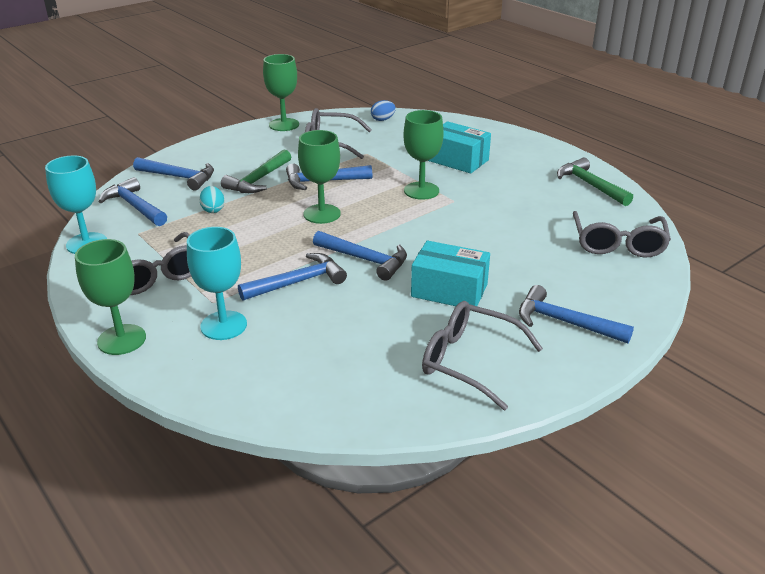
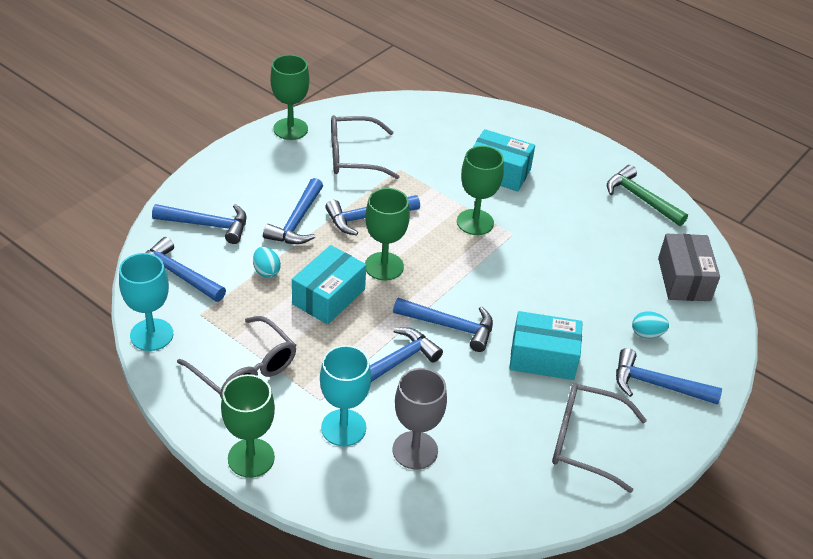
camera: 15 degrees left, 10 degrees up
(258, 180) = (297, 221): green hammer -> blue hammer
(260, 230) = (328, 296): none -> turquoise box
(286, 350) = (415, 450): none -> grey goblet
(383, 119) = (398, 112): blue egg -> none
(566, 281) = (647, 334): none -> turquoise egg
(618, 244) = (683, 279): grey glasses -> grey box

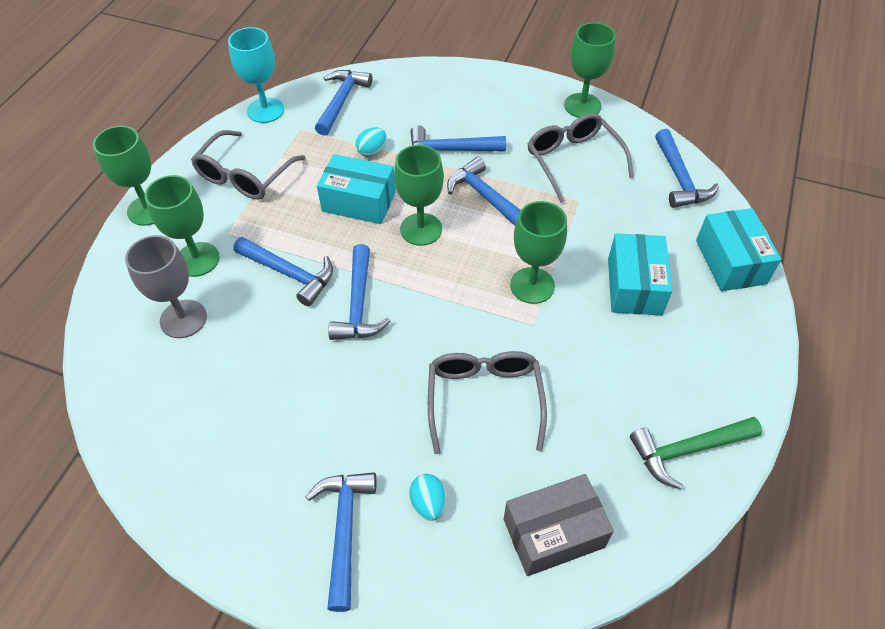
camera: 75 degrees right, 10 degrees up
(207, 225) = (412, 97): blue hammer -> blue hammer (679, 178)
(343, 428) = (197, 259): turquoise goblet -> green goblet
(543, 358) = (345, 398): turquoise box -> turquoise box (730, 262)
(585, 441) = (232, 467): grey glasses -> grey glasses (484, 399)
(641, 199) = (688, 450): green hammer -> green hammer turned 135 degrees counterclockwise

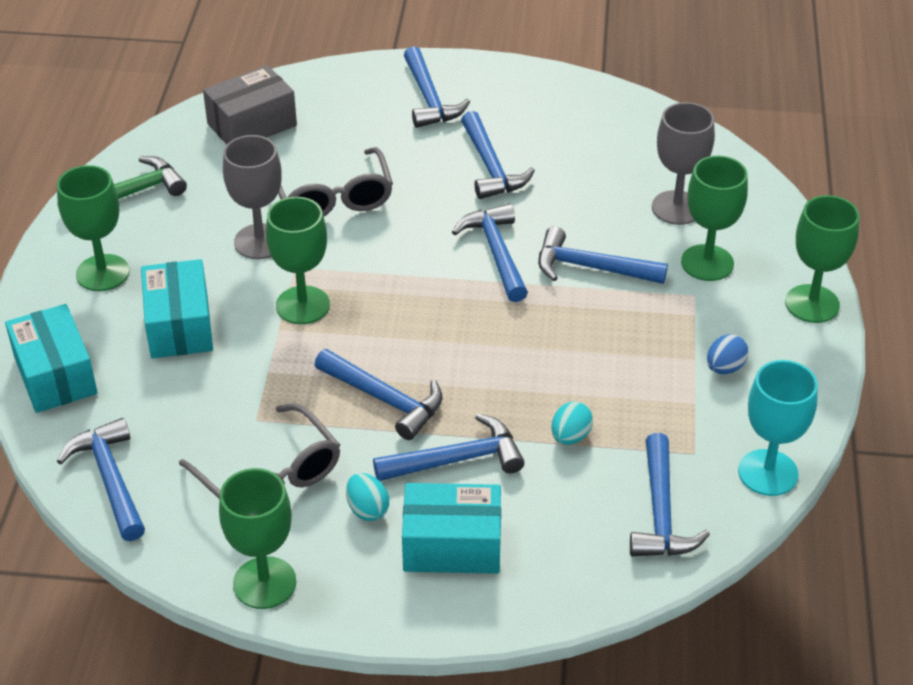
camera: 165 degrees right, 10 degrees down
(244, 176) = (724, 368): grey glasses -> blue egg
(321, 407) = (490, 166): none -> blue hammer
(359, 201) = (553, 362): turquoise box -> turquoise box (452, 545)
(421, 229) = (457, 343): green goblet -> green goblet (102, 273)
(428, 503) = (364, 124): turquoise egg -> turquoise egg (367, 509)
(561, 360) = (260, 241): none -> grey goblet

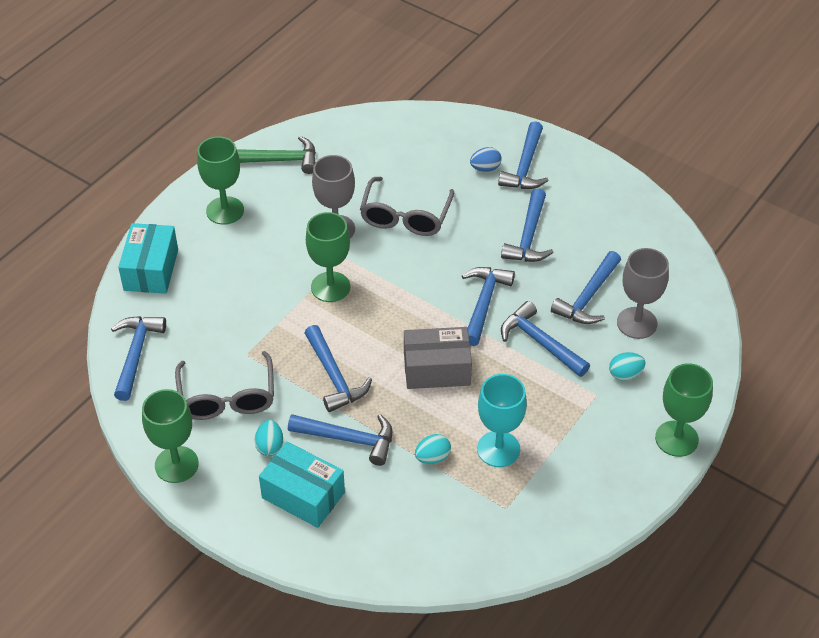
camera: 30 degrees right, 5 degrees up
(179, 326) = (245, 268): turquoise box -> none
(252, 125) = (391, 139): grey box -> grey box (437, 369)
(661, 512) = (451, 538): blue hammer -> blue hammer (588, 297)
(707, 263) = (625, 374): green goblet -> turquoise egg
(724, 368) = (575, 457): blue egg -> blue egg (485, 168)
(768, 473) = (544, 546): turquoise goblet -> turquoise goblet (498, 449)

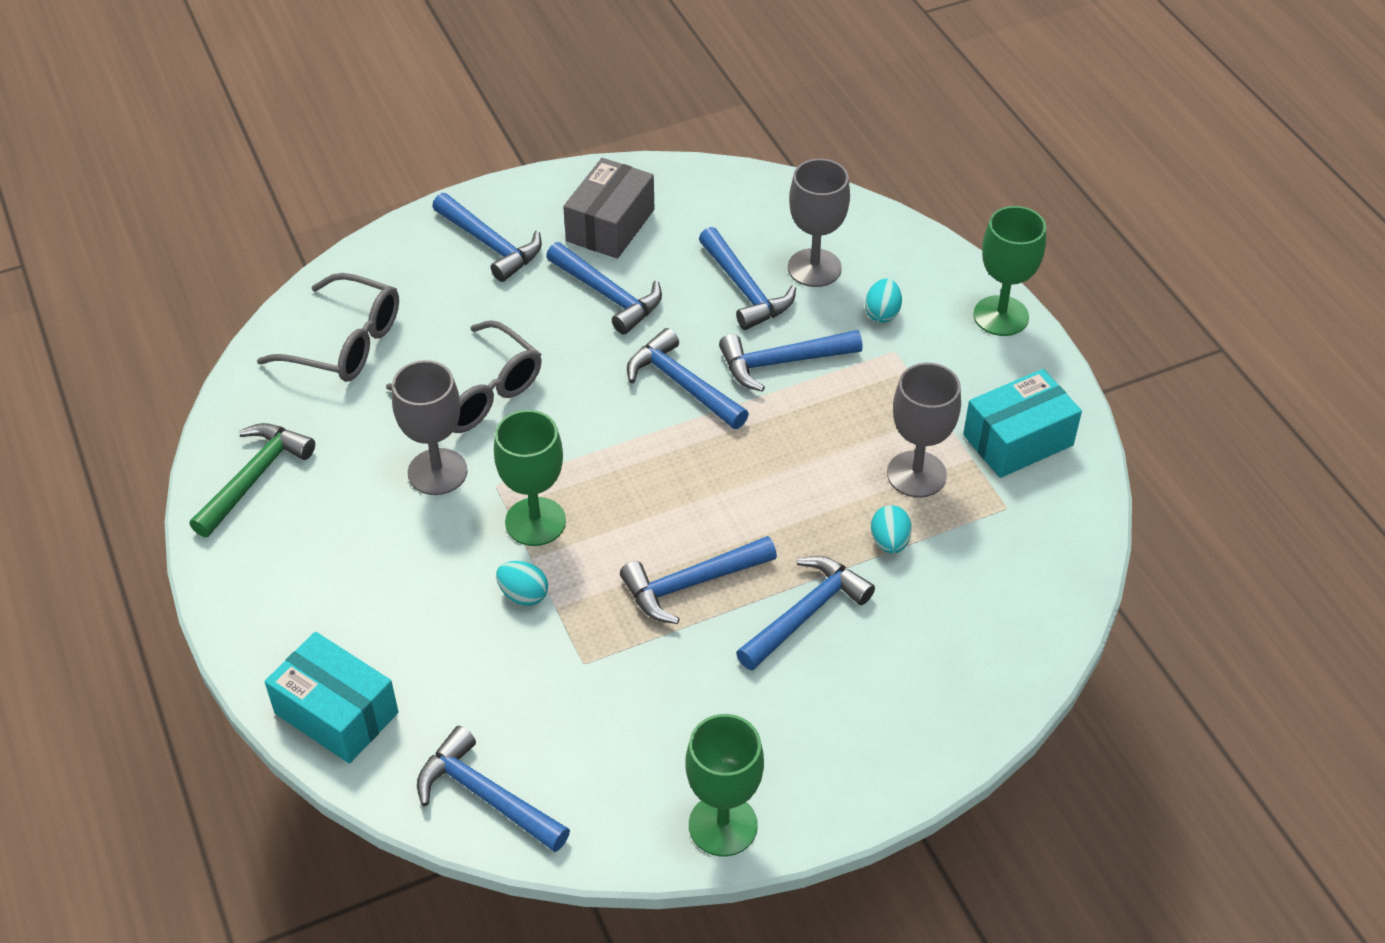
camera: 60 degrees left, 0 degrees up
(225, 210) = (296, 578): green goblet -> none
(227, 398) = (645, 717): grey glasses -> grey glasses (346, 343)
(270, 446) = (762, 703): turquoise egg -> turquoise egg (523, 595)
(303, 495) = (865, 700): turquoise box -> turquoise box (1018, 440)
(334, 376) = (692, 584): blue hammer -> blue hammer turned 150 degrees clockwise
(437, 369) = (754, 476): grey box -> grey box (610, 225)
(485, 168) = (461, 281): blue egg -> none
(498, 449) = (916, 474): turquoise goblet -> grey goblet

